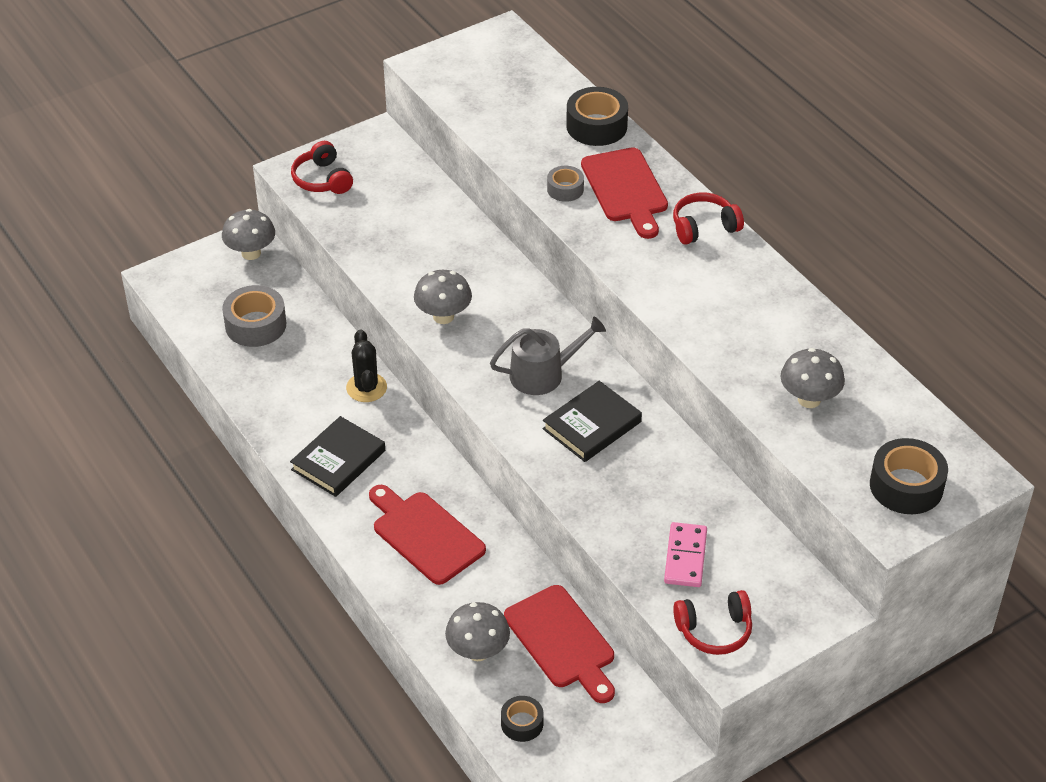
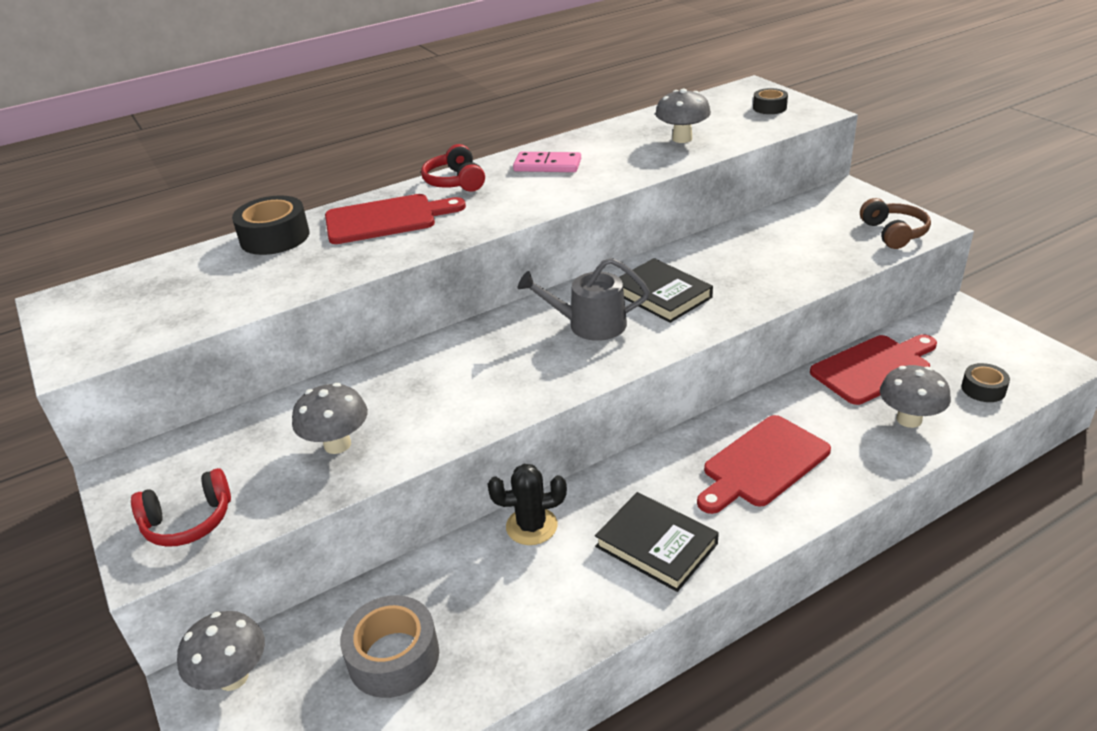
camera: 85 degrees left, 10 degrees down
(443, 316) = (493, 395): grey mushroom -> grey mushroom (337, 444)
(543, 374) = (590, 325): grey watering can -> grey watering can turned 75 degrees counterclockwise
(565, 189) = (374, 251): grey tape -> none
(685, 557) = (816, 246): pink domino -> pink domino (547, 165)
(714, 630) = (893, 233): red headphones -> brown headphones
(906, 486) = (769, 108): black tape -> black tape, size x0.58

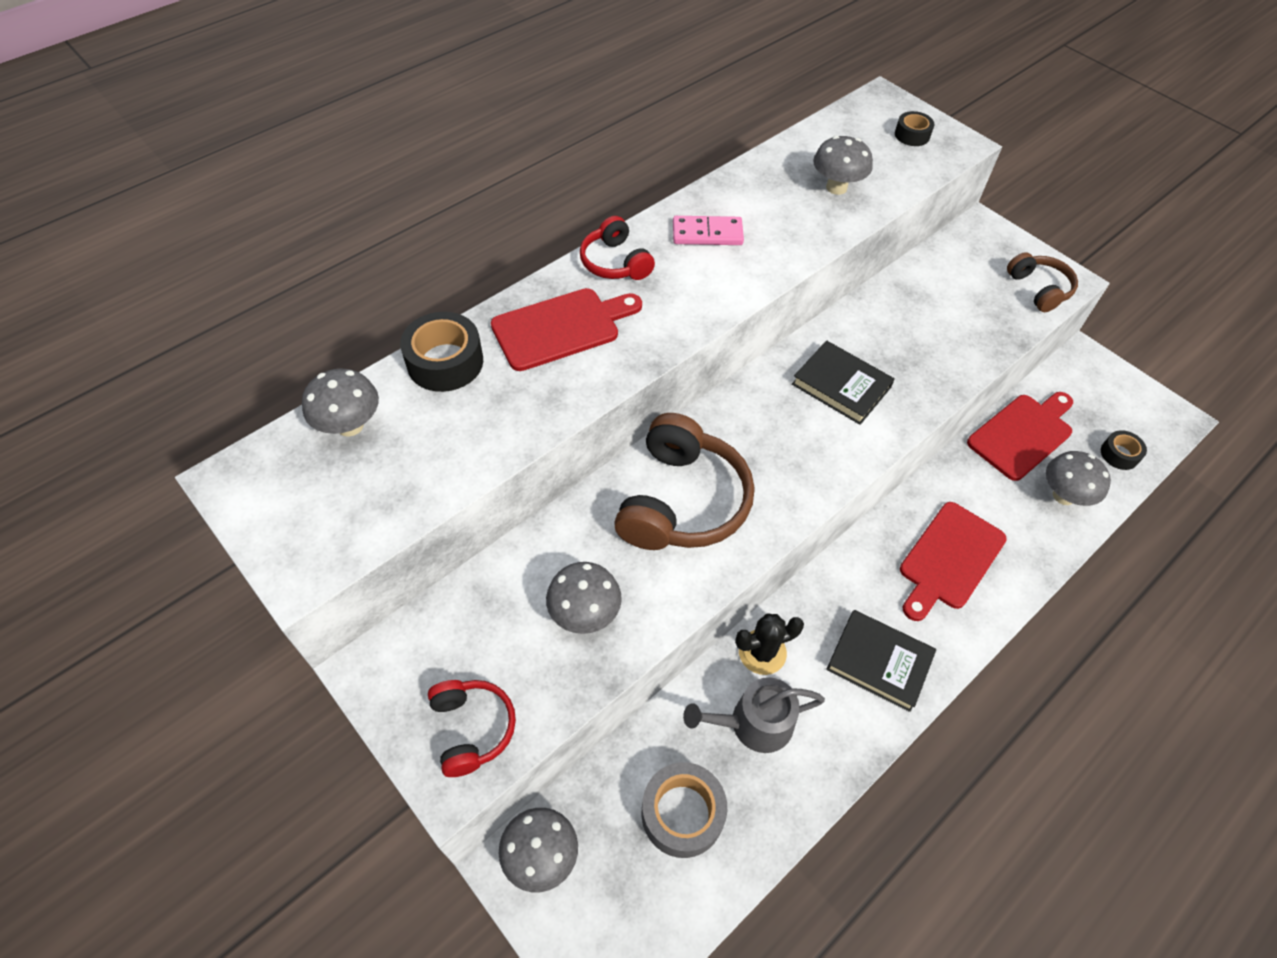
camera: 15 degrees left, 20 degrees up
(173, 272) = (350, 425): none -> grey mushroom
(188, 521) = (472, 728): red headphones -> red headphones turned 75 degrees counterclockwise
(468, 369) = (681, 501): none -> brown headphones
(590, 325) = (783, 431): grey watering can -> grey watering can (754, 723)

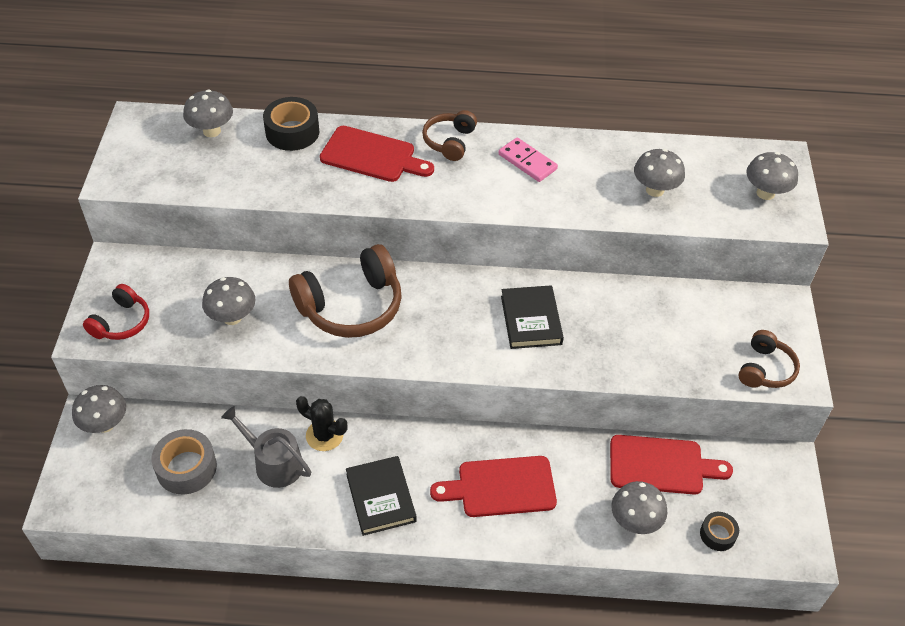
camera: 45 degrees right, 5 degrees down
(615, 262) = (450, 142): red headphones -> brown headphones
(912, 135) = (765, 193): black tape -> grey mushroom

